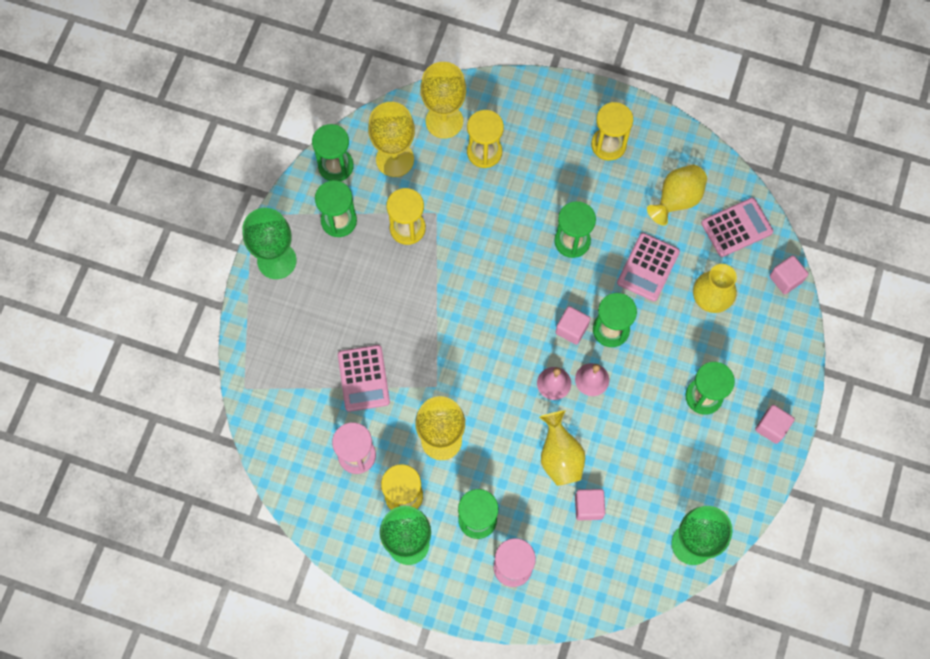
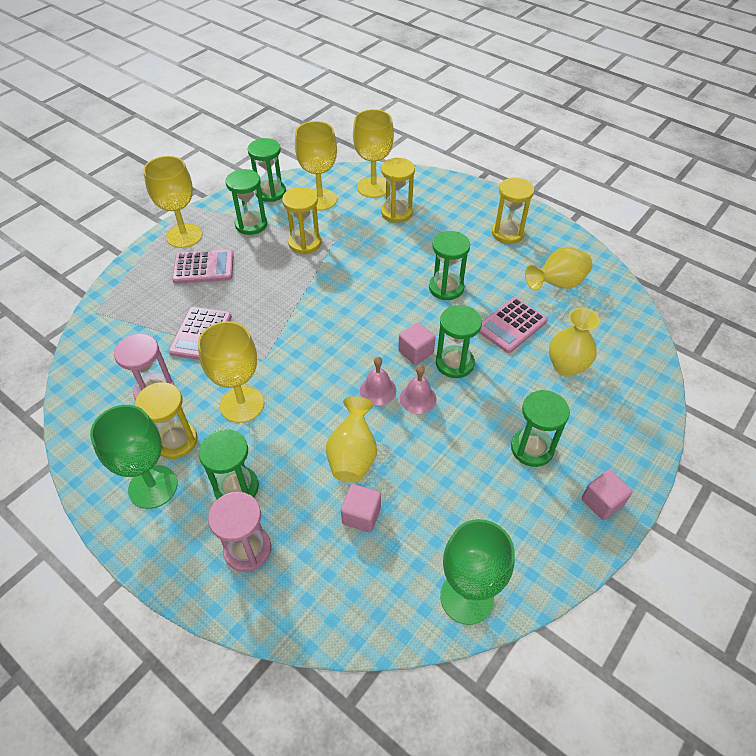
camera: 20 degrees right, 20 degrees down
(277, 260) = (184, 236): green goblet -> yellow goblet
(736, 228) = (611, 319): pink calculator -> pink calculator (203, 267)
(785, 279) = (652, 372): pink cube -> none

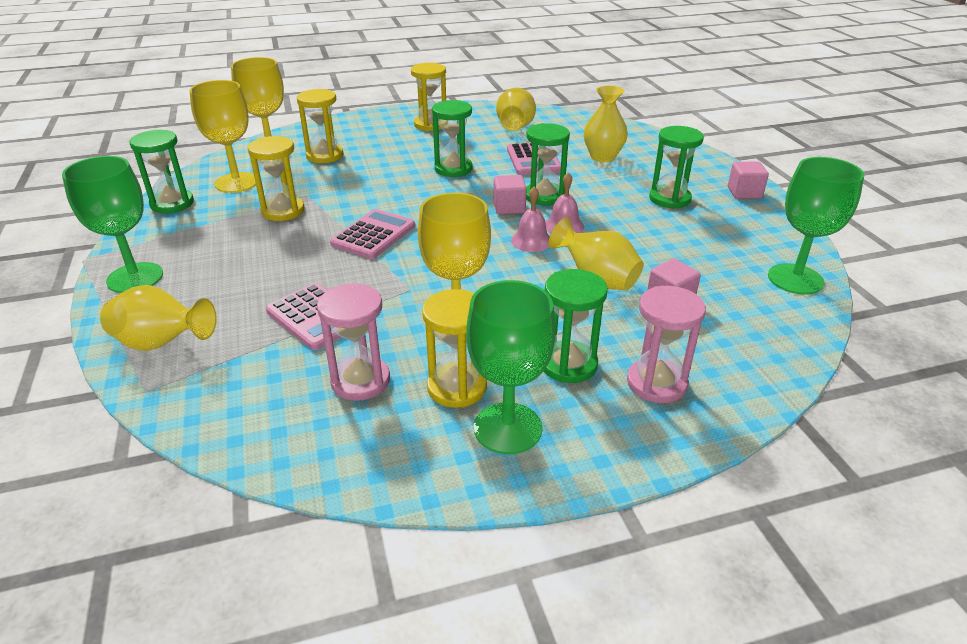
camera: 55 degrees left, 15 degrees down
(135, 290) = (162, 344): none -> yellow vase
(184, 236) = (135, 278): yellow goblet -> green goblet
(203, 267) = (212, 281): pink calculator -> pink calculator (374, 235)
(251, 224) = (199, 230): green hourglass -> none

